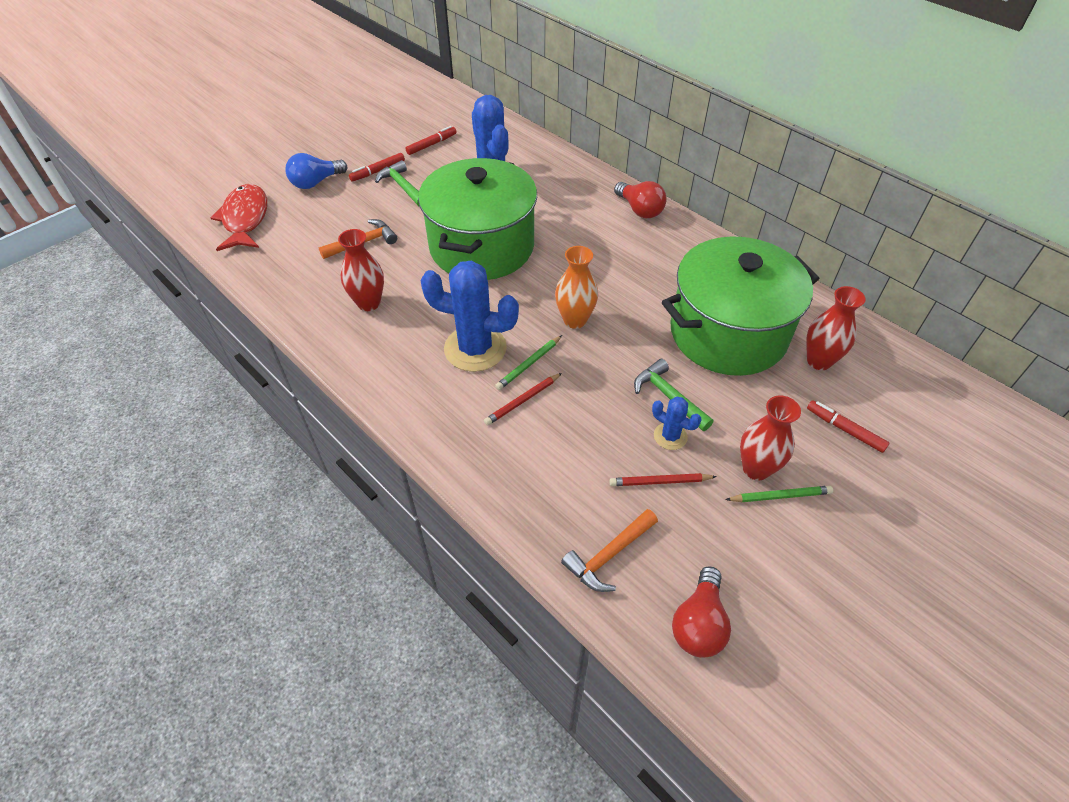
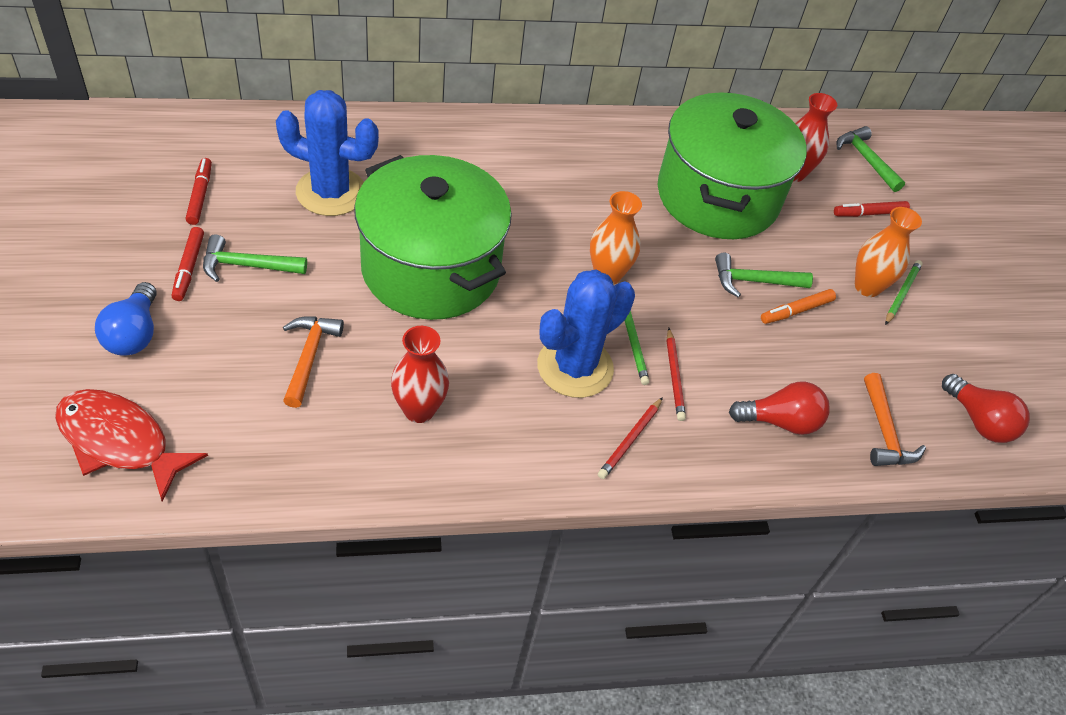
camera: 60 degrees left, 0 degrees up
(639, 210) = (506, 132): red light bulb -> red light bulb (780, 421)
(660, 482) = (836, 350): red pencil -> red pencil (630, 440)
(670, 436) = (796, 311): blue cactus -> orange marker
(756, 468) = (867, 287): red vase -> orange vase
(907, 396) = (866, 159): none -> green hammer

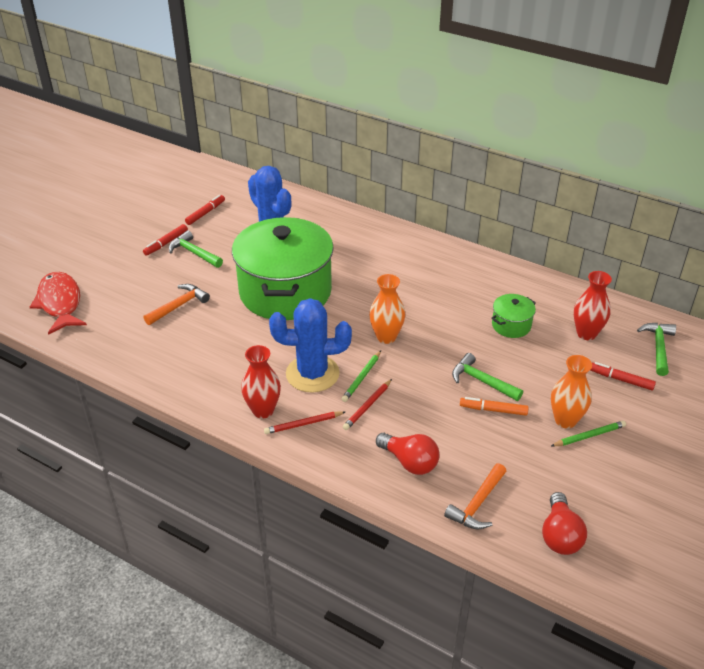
camera: 45 degrees right, 10 degrees down
(134, 334) = (112, 261): blue light bulb -> none
(419, 410) = (205, 354): red vase -> red vase (263, 410)
(717, 196) = (511, 325): green pot -> green pot, size x0.41

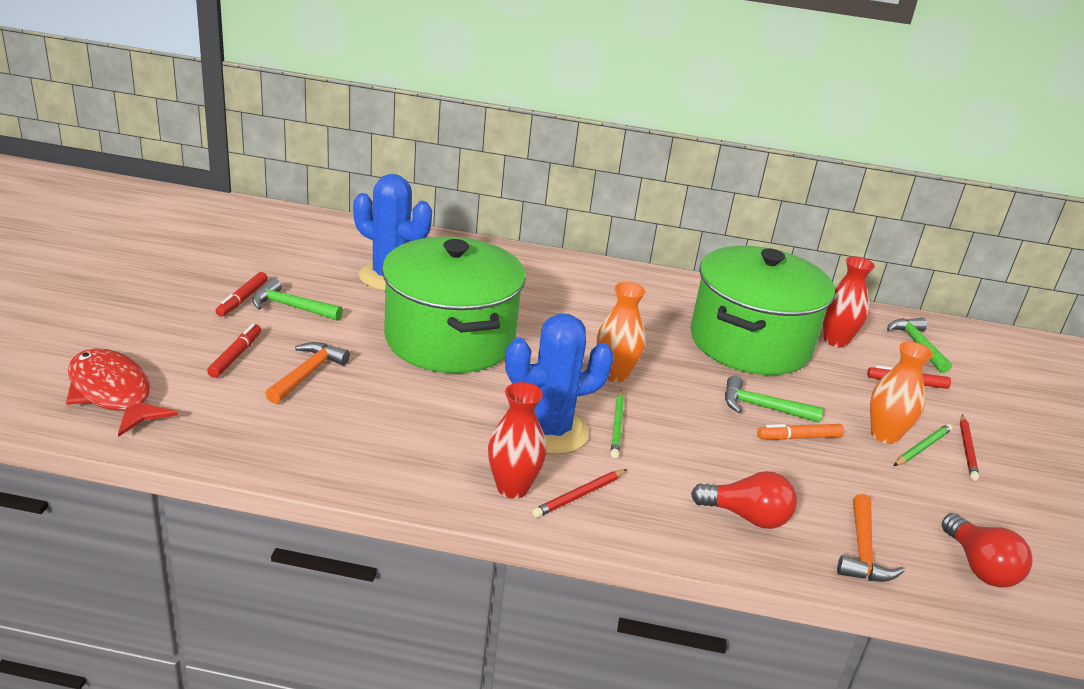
camera: 25 degrees left, 10 degrees down
(205, 213) = (280, 259): red marker -> red marker (235, 356)
(367, 406) = (648, 459): red pencil -> red pencil (967, 449)
(511, 325) = (750, 343): green pot -> green pot, size x2.44

